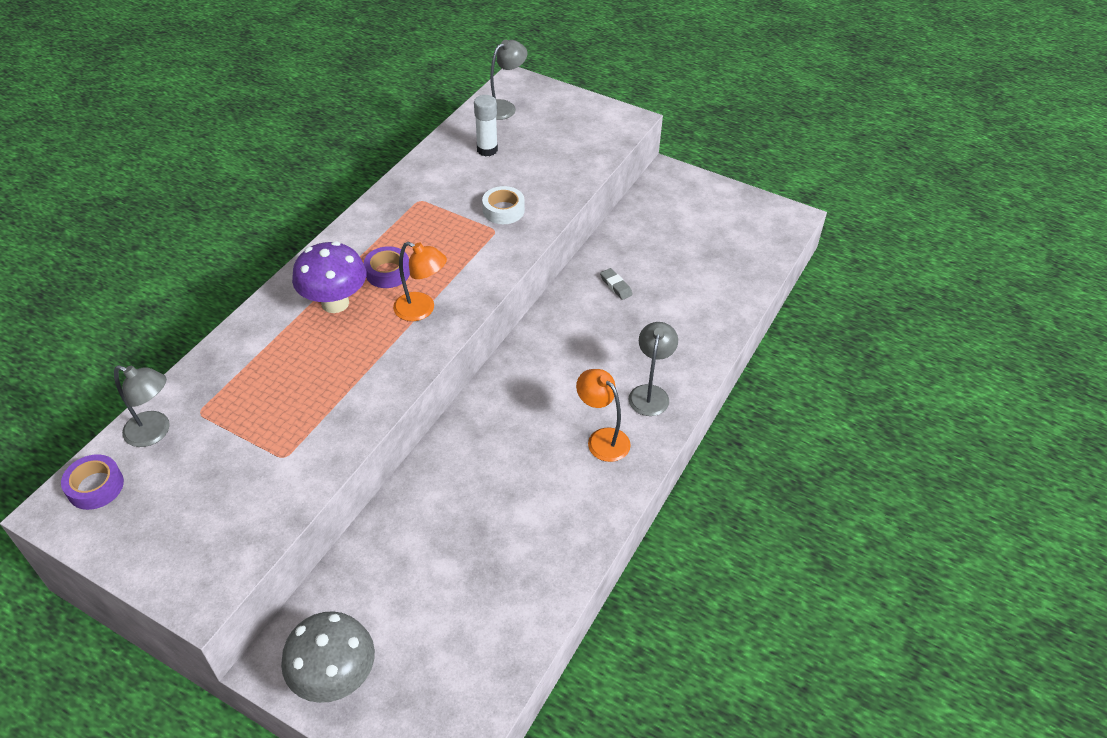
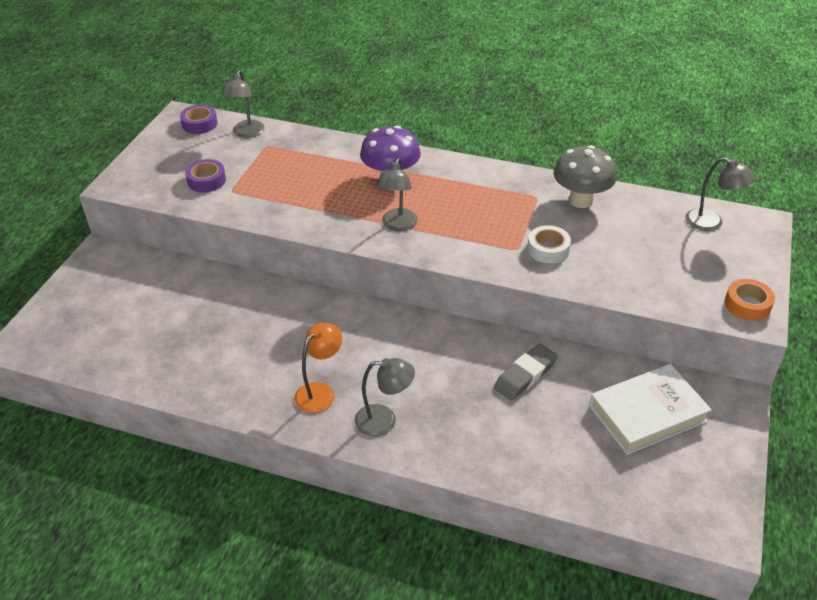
camera: 80 degrees right, 5 degrees down
(335, 678) = (88, 281): grey mushroom -> grey mushroom (581, 200)
(388, 272) = (436, 198): purple tape -> purple tape (206, 180)
(422, 310) = (397, 225): orange lamp -> grey lamp
(487, 150) = (633, 223): white glue stick -> none
(612, 118) = (747, 304): none -> orange tape
(616, 286) = (525, 375): grey eraser -> grey eraser, size x1.71
(674, 224) = (647, 413): none -> white book

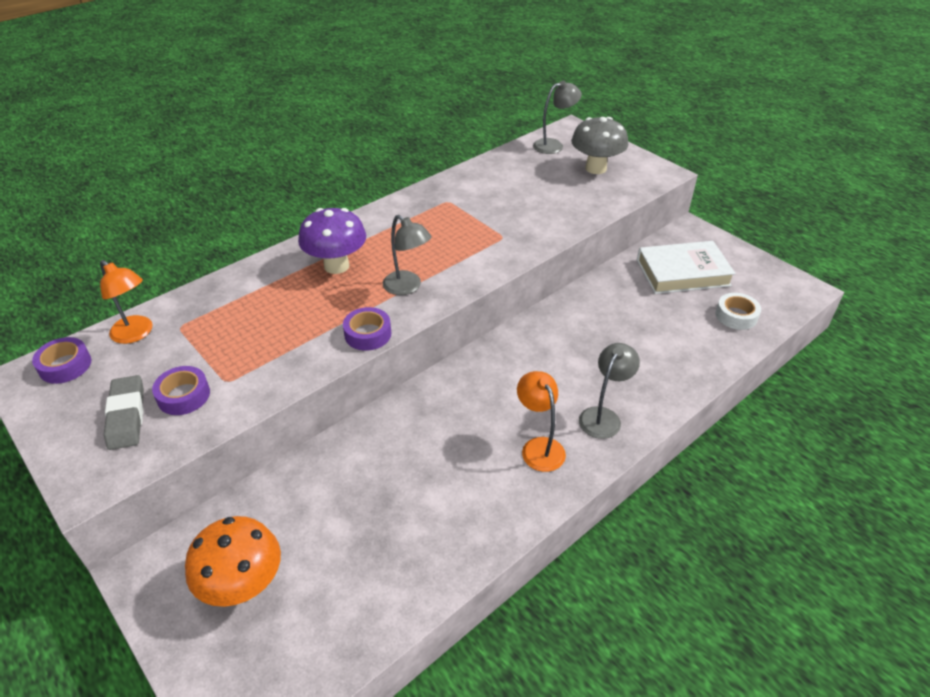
camera: 60 degrees left, 0 degrees up
(111, 298) = (243, 586): none -> orange mushroom
(246, 133) = (136, 334): grey lamp -> orange lamp
(326, 229) = (368, 334): none -> purple tape
(525, 375) = (606, 313): grey eraser -> grey eraser (127, 416)
(548, 249) = (517, 222): white tape -> white tape (736, 316)
(581, 200) = (474, 184): grey mushroom -> grey mushroom (596, 168)
(647, 413) = (683, 272): white book -> white book turned 75 degrees clockwise
(747, 304) = (648, 169): orange tape -> none

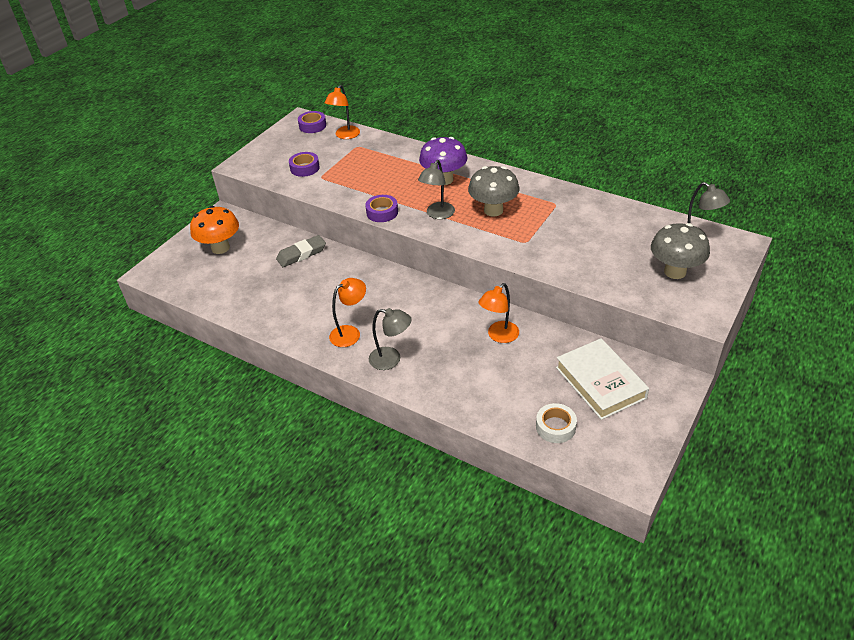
camera: 75 degrees right, 0 degrees up
(127, 416) = (284, 157): grey eraser -> grey eraser (301, 254)
(430, 244) = (493, 210): none -> grey mushroom
(594, 319) = (499, 336): none -> orange lamp

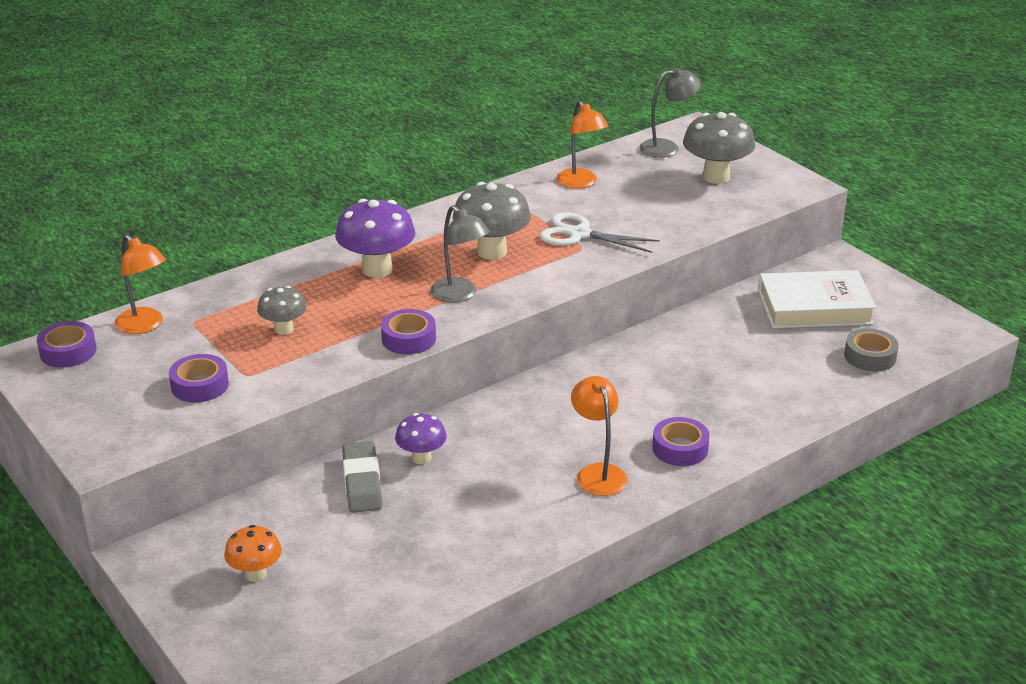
camera: 70 degrees left, 10 degrees down
(220, 248) = (255, 574): orange mushroom -> orange mushroom, size x0.58
(331, 266) = (421, 458): none -> purple mushroom
(366, 173) = (284, 329): none -> grey mushroom
(391, 359) = (680, 448): grey lamp -> purple tape
(499, 336) = (690, 351): orange lamp -> orange lamp (580, 183)
(541, 236) = (579, 234): none -> white scissors
(555, 427) = (870, 356): white tape -> grey tape

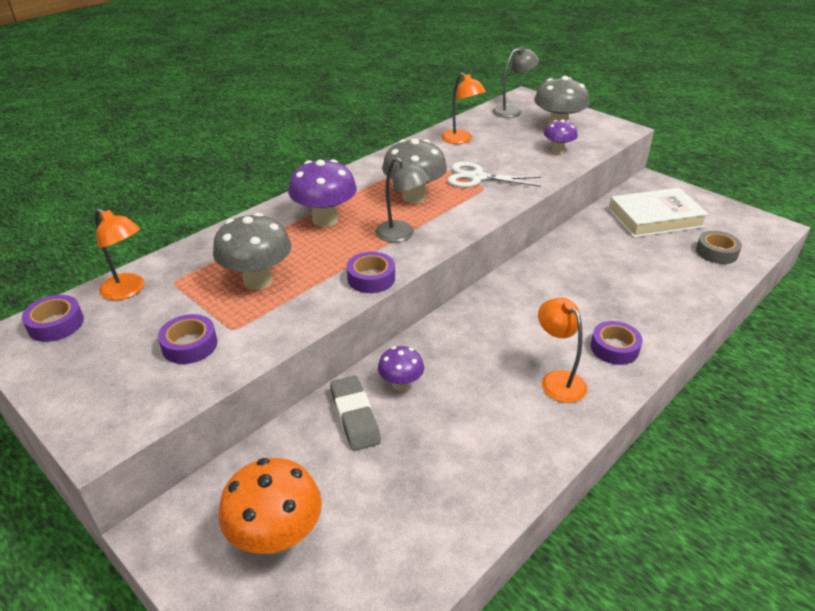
camera: 10 degrees left, 5 degrees up
(255, 574) = (277, 537): orange mushroom -> orange mushroom, size x1.71
(284, 329) = (258, 281): grey mushroom -> grey mushroom, size x1.71
(700, 208) = (558, 150): none -> purple mushroom

